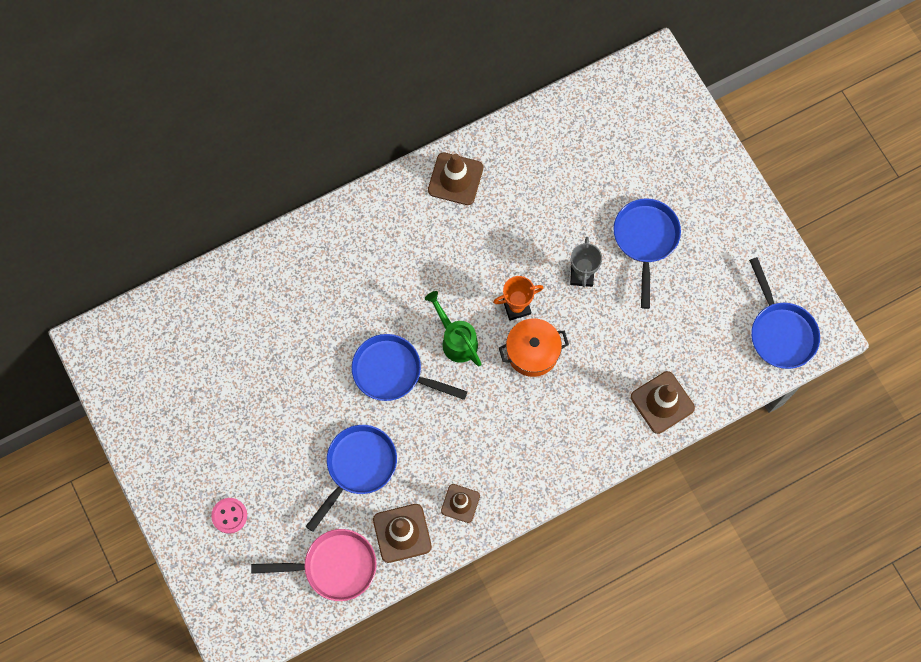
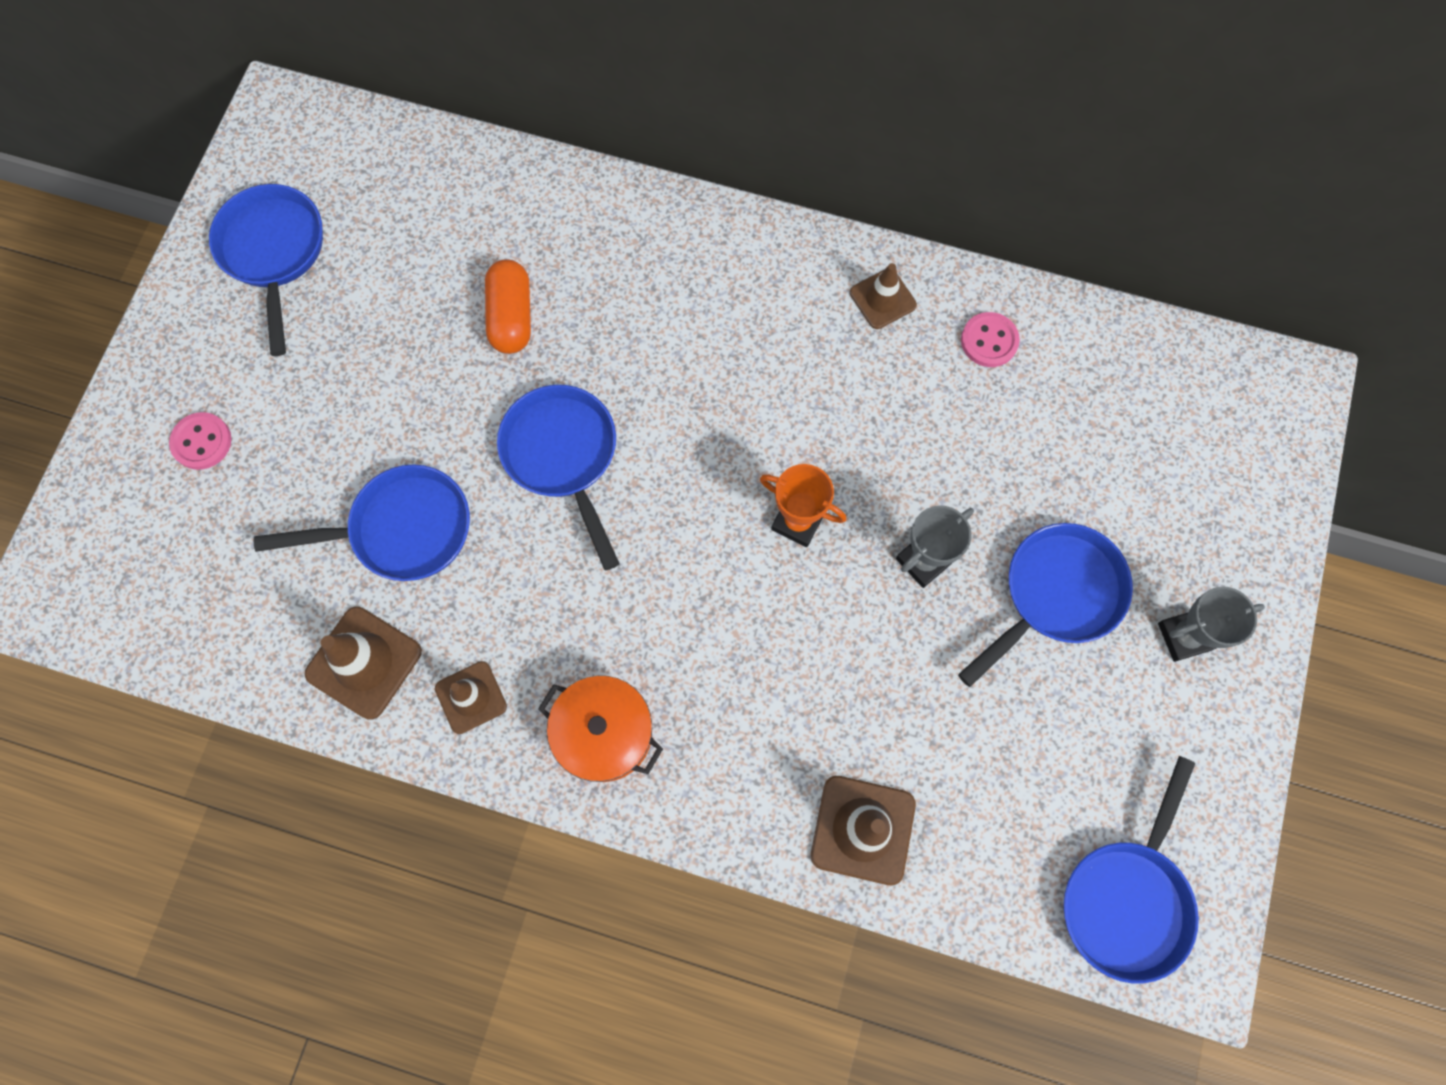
camera: 45 degrees right, 0 degrees up
(166, 407) = (274, 253): none -> blue pan
(305, 334) = (511, 316): none -> orange capsule
(334, 566) = (245, 621): pink pan -> none
(455, 179) = (882, 299): brown traffic cone -> brown traffic cone, size x0.65
(456, 340) = (680, 491): green watering can -> none
(517, 157) = (989, 341): none -> pink button
(532, 352) = (759, 596): orange pot -> orange pot (604, 733)
(708, 210) = (1184, 636): none -> grey trophy

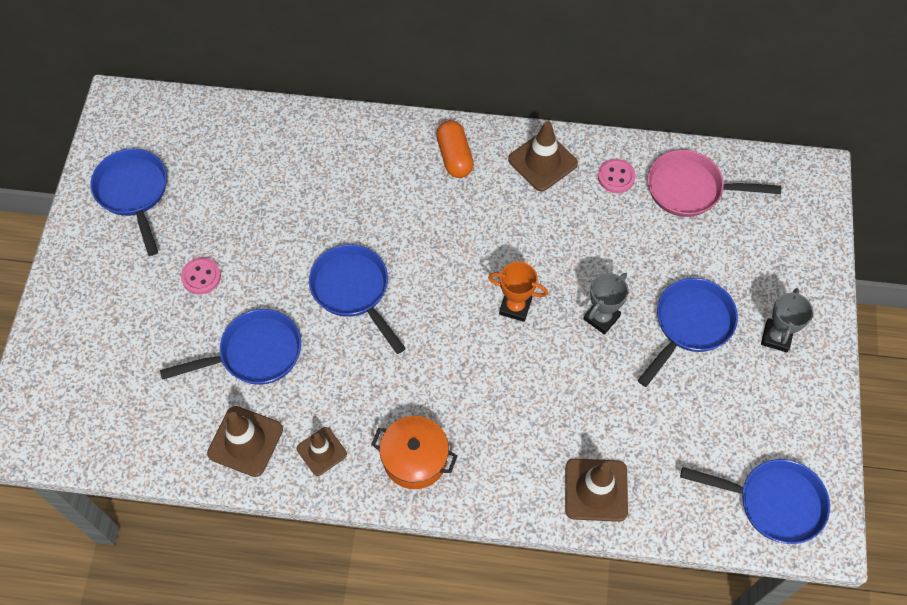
camera: 10 degrees left, 10 degrees down
(202, 442) = (107, 320): pink button -> pink button (201, 277)
(511, 316) = (301, 209): orange capsule -> orange capsule (454, 157)
(882, 299) = (542, 161): brown traffic cone -> brown traffic cone, size x1.55
(1099, 378) = (690, 189): none -> pink pan
(1127, 898) = (773, 502): blue pan -> blue pan turned 90 degrees counterclockwise
(1184, 636) = (776, 337): grey trophy -> grey trophy turned 45 degrees counterclockwise

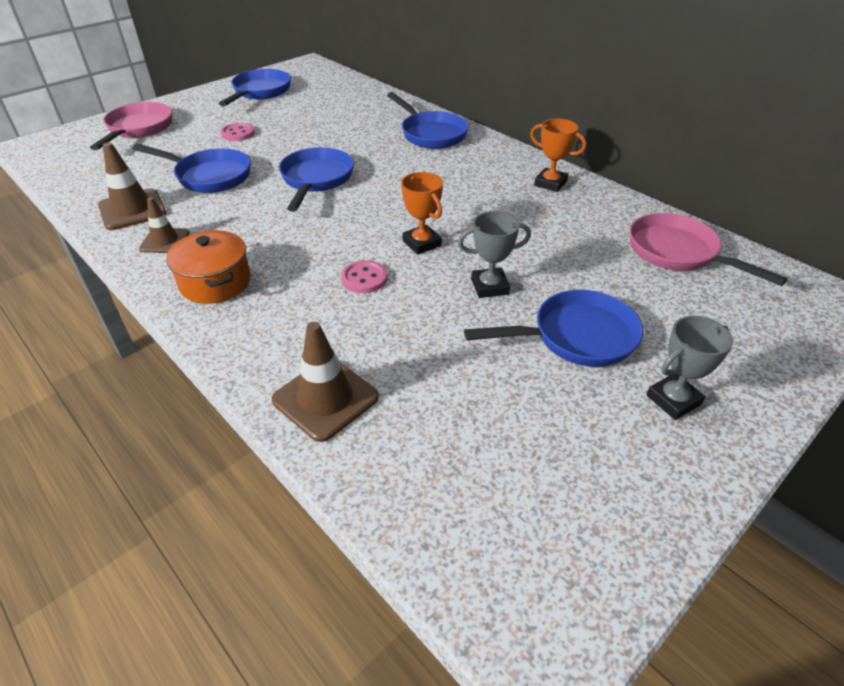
camera: 40 degrees right, 20 degrees down
(89, 339) = (138, 129): none -> pink pan
(454, 157) = (481, 155): orange capsule -> none
(542, 161) = (550, 183): brown traffic cone -> orange trophy
(616, 177) = (608, 216): pink button -> pink button (364, 278)
(773, 502) = (510, 552): blue pan -> blue pan (431, 134)

